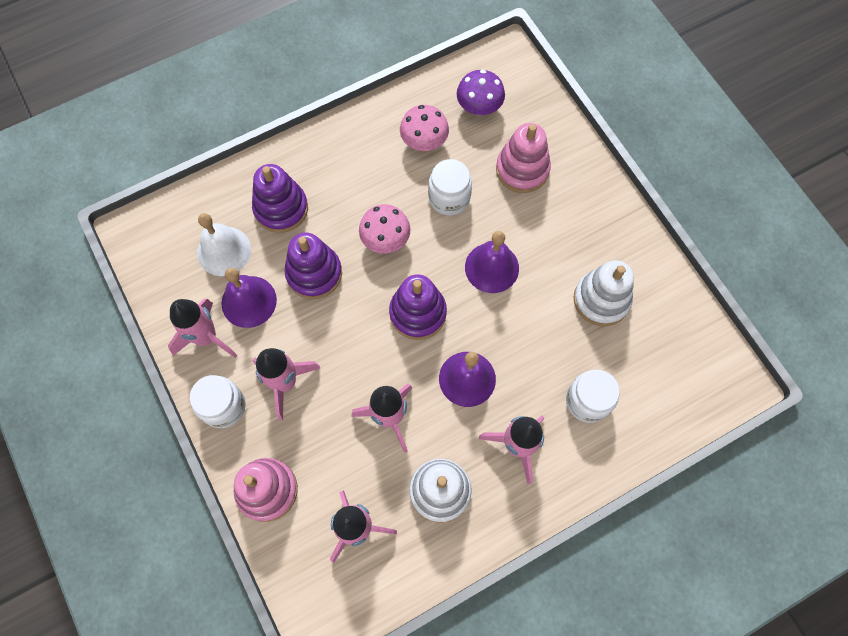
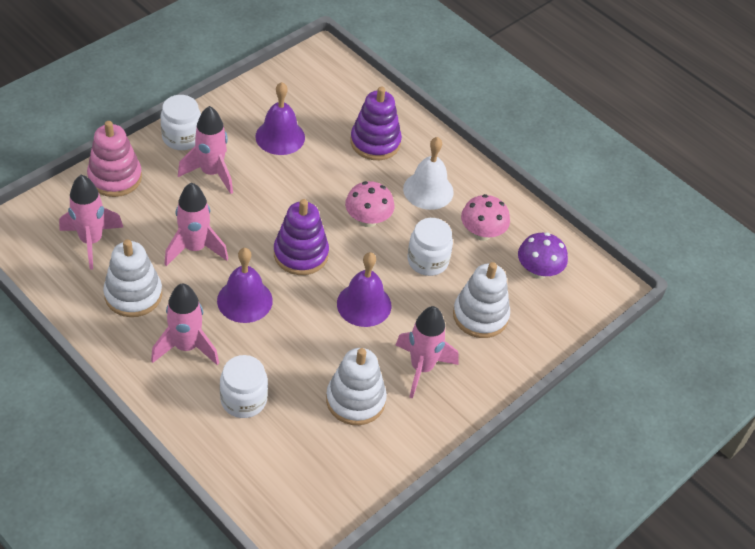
camera: 70 degrees right, 20 degrees down
(206, 337) = (240, 116): pink rocket -> pink rocket (421, 368)
(224, 251) = (322, 112): white bell -> white bell (428, 190)
(314, 273) = (319, 175): purple stacking toy -> none
(522, 169) = (480, 315): pink stacking toy -> white stacking toy

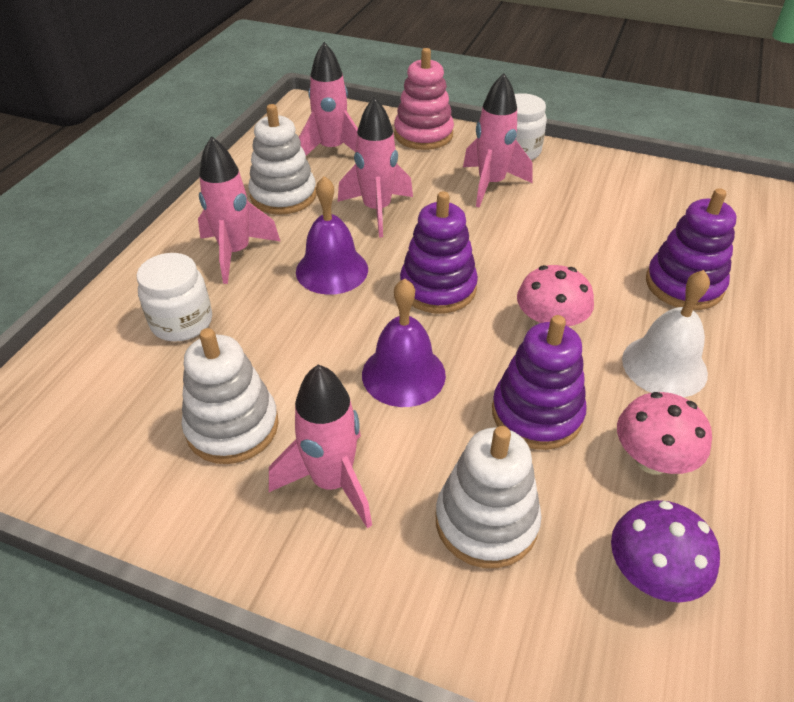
camera: 70 degrees right, 5 degrees down
(280, 137) = (597, 209): purple bell -> none
(427, 261) = (536, 413): white jar -> purple stacking toy

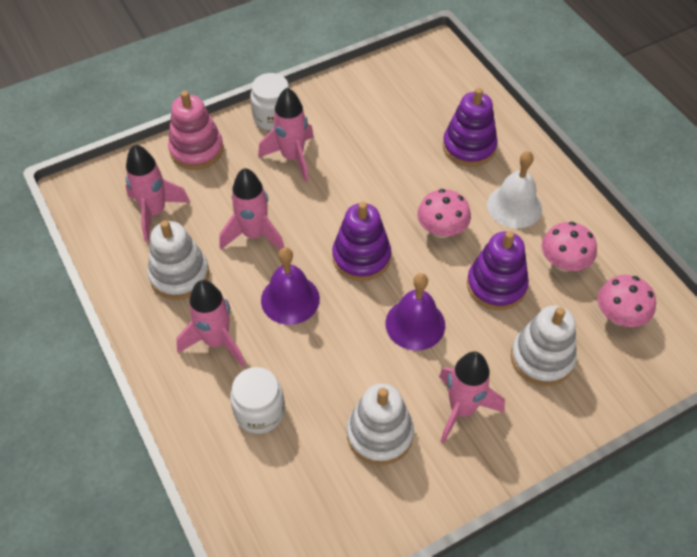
camera: 50 degrees left, 10 degrees up
(651, 574) = (619, 316): purple mushroom -> pink mushroom

